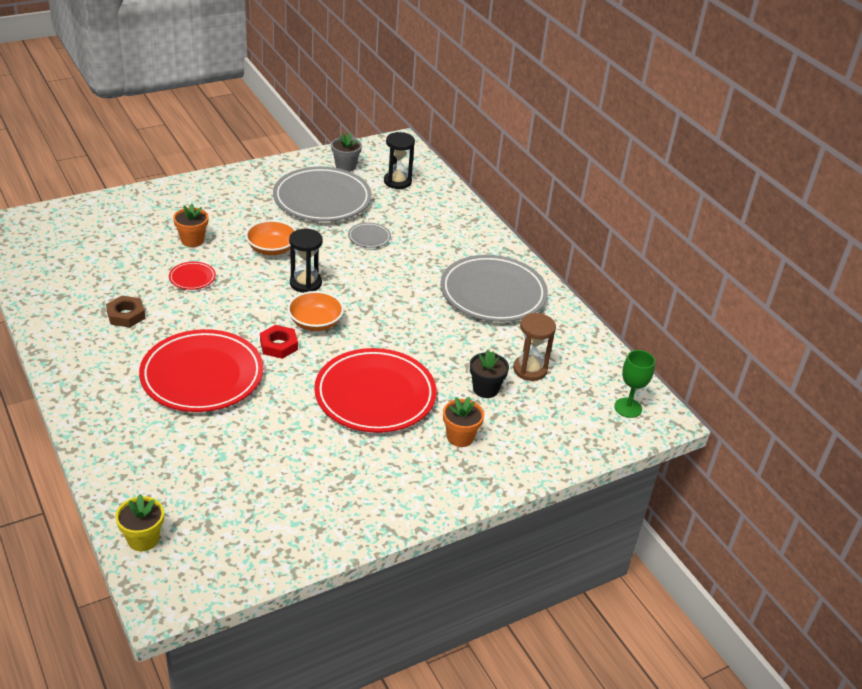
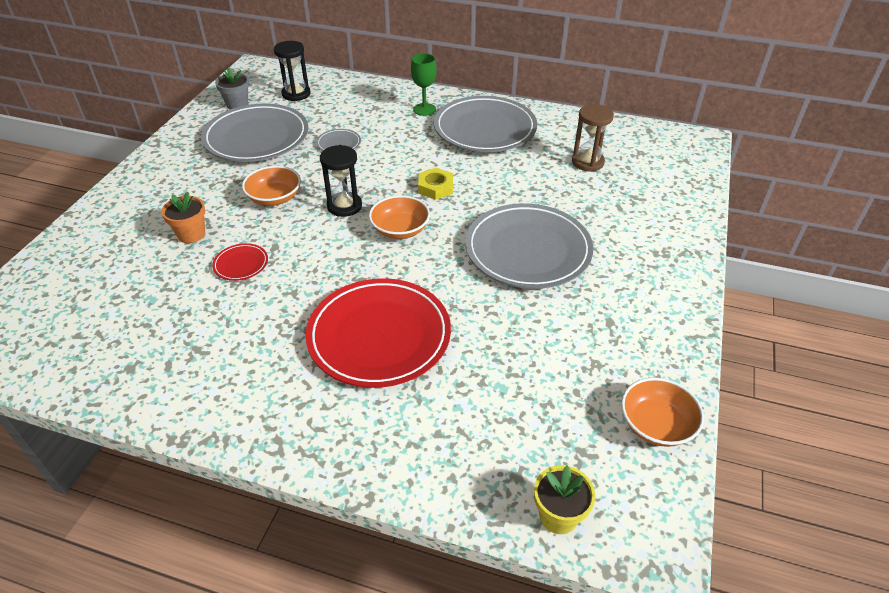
camera: 40 degrees left, 5 degrees up
(126, 315) = (227, 337): brown nut -> none
(273, 549) = (656, 425): none -> orange bowl
(278, 345) = (400, 266): red nut -> none
(375, 395) = (528, 250): red plate -> grey plate
(384, 311) = (435, 187): none -> yellow nut
(460, 437) = (625, 236): orange flower pot -> none
(485, 389) = (585, 193): black flower pot -> none
(628, 408) = (675, 147): green goblet -> green goblet (424, 109)

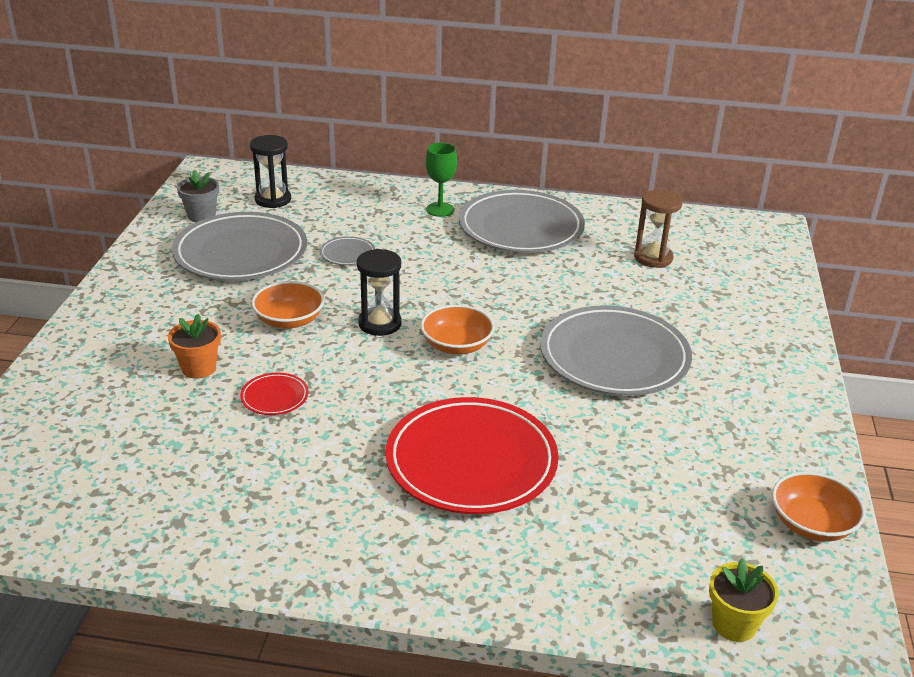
camera: 10 degrees left, 10 degrees down
(435, 187) = (483, 296): yellow nut -> none

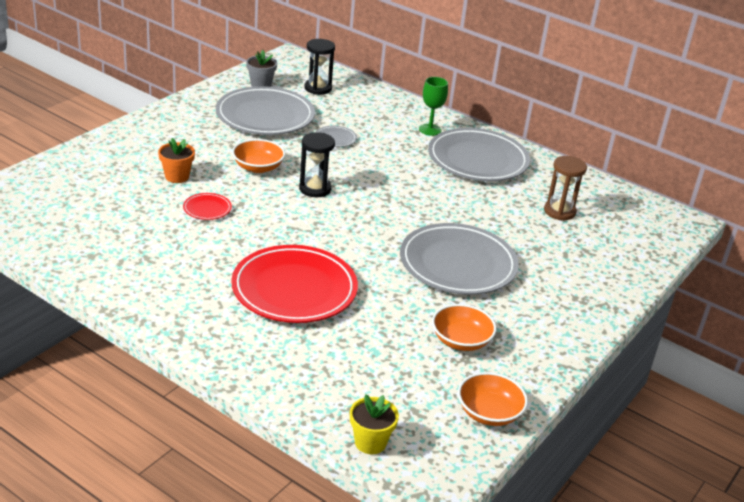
camera: 25 degrees right, 0 degrees up
(456, 345) = (353, 219): orange bowl -> orange bowl (461, 340)

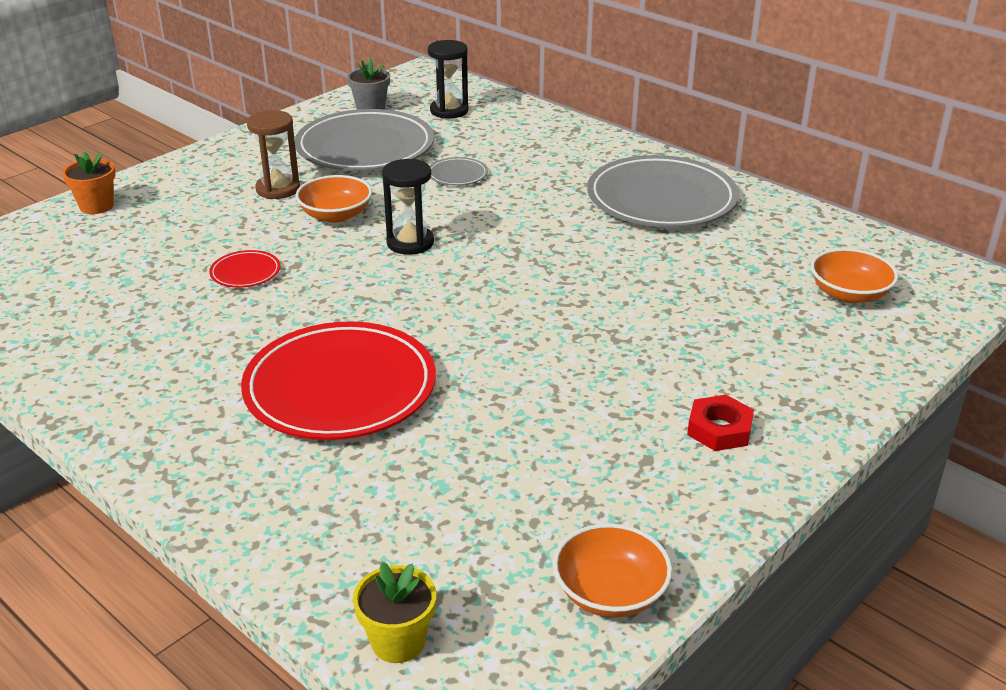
camera: 10 degrees right, 0 degrees up
(177, 176) = (216, 229): orange flower pot -> orange flower pot (96, 206)
(430, 130) = (598, 160): green goblet -> none
(458, 264) = (603, 349): grey plate -> none
(461, 340) = (585, 469): orange bowl -> orange bowl (849, 294)
(538, 315) = (719, 429): none -> red nut
(559, 211) = (776, 270): brown hourglass -> brown hourglass (278, 189)

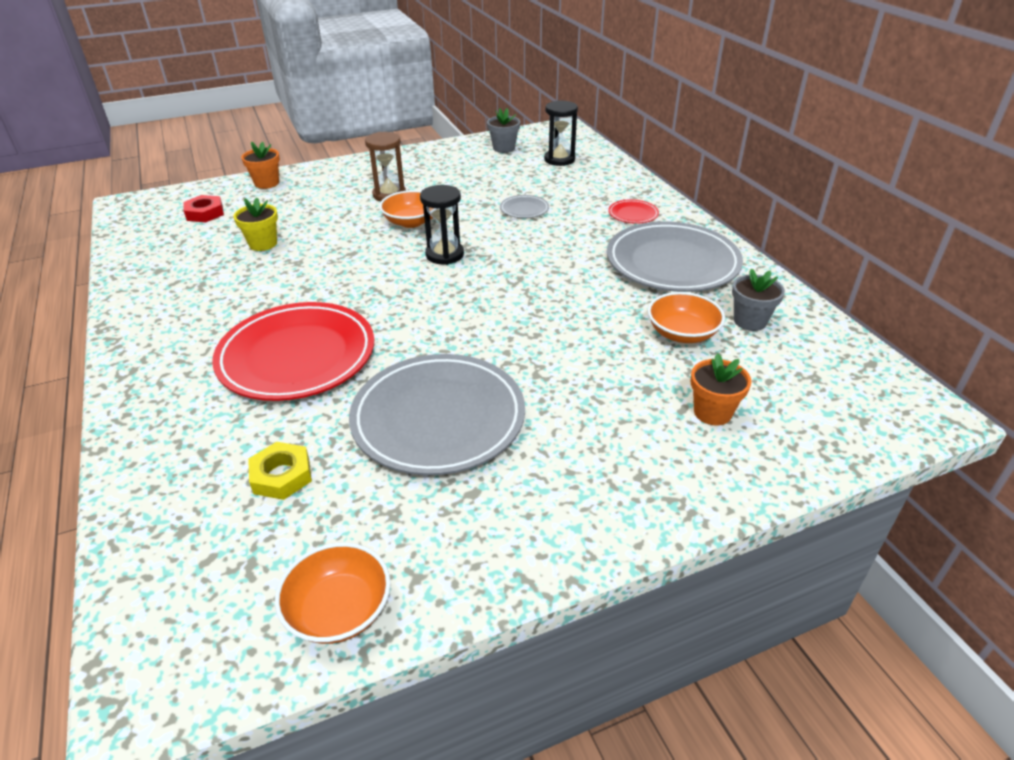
camera: 25 degrees right, 5 degrees up
(245, 273) = (314, 251): red plate -> red plate (633, 214)
(365, 148) = (475, 176): grey plate -> grey plate (438, 418)
(398, 641) = (147, 587): yellow flower pot -> yellow flower pot (263, 244)
(440, 503) = (281, 476): none -> yellow nut
(719, 429) = (558, 485): red nut -> red nut (205, 213)
(777, 239) = (750, 321): none -> grey flower pot
(805, 329) = (712, 412): none -> orange flower pot
(849, 294) = (782, 389): orange bowl -> orange bowl (682, 333)

